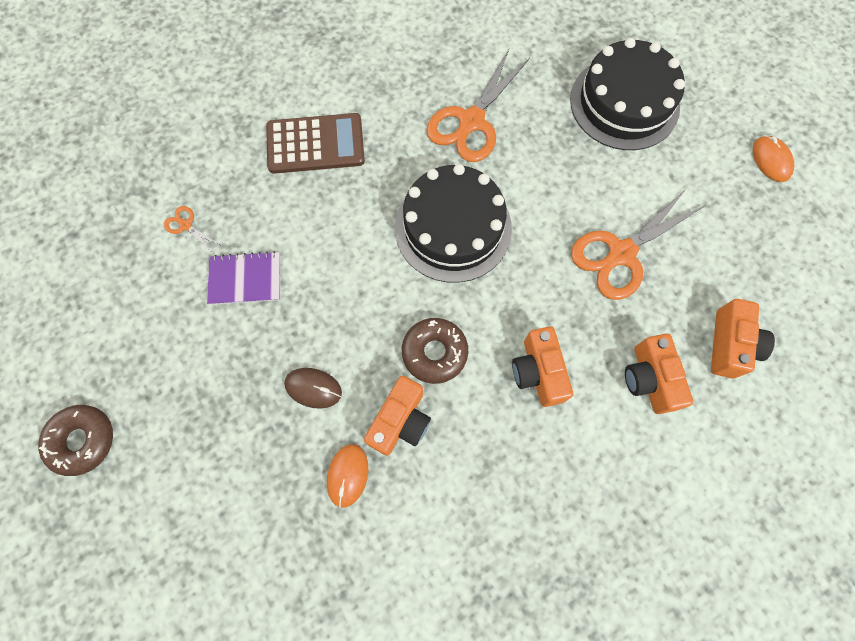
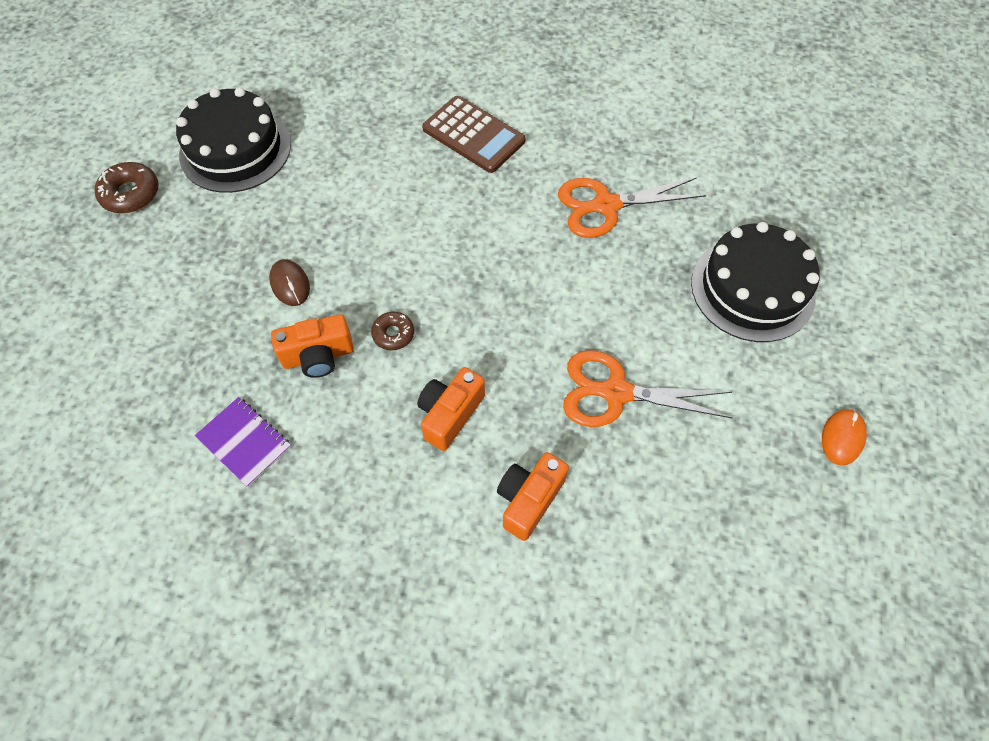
camera: 45 degrees right, 10 degrees down
(186, 225) = (332, 120): orange scissors -> none
(245, 279) = (329, 182): purple notebook -> purple notebook (244, 442)
(347, 475) = (246, 357): orange mouse -> none
(434, 352) = (393, 334): brown donut -> brown donut, size x0.64
(453, 228) = (505, 265): black cake -> black cake (235, 149)
(730, 345) = (628, 539): orange camera -> none

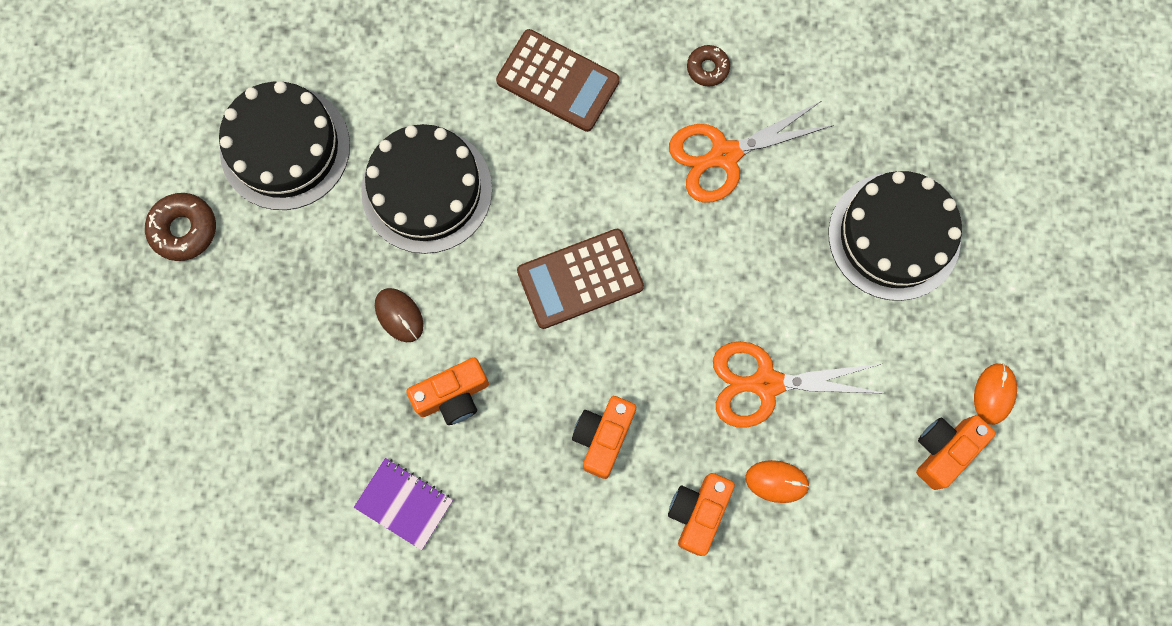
camera: 10 degrees left, 15 degrees up
(343, 195) = (427, 190): none -> black cake
(393, 334) = (525, 356): brown donut -> brown donut (707, 68)
(458, 280) = (580, 279): none -> brown calculator
(613, 483) = (777, 481): none -> orange mouse
(788, 482) = (944, 450): none -> orange camera

